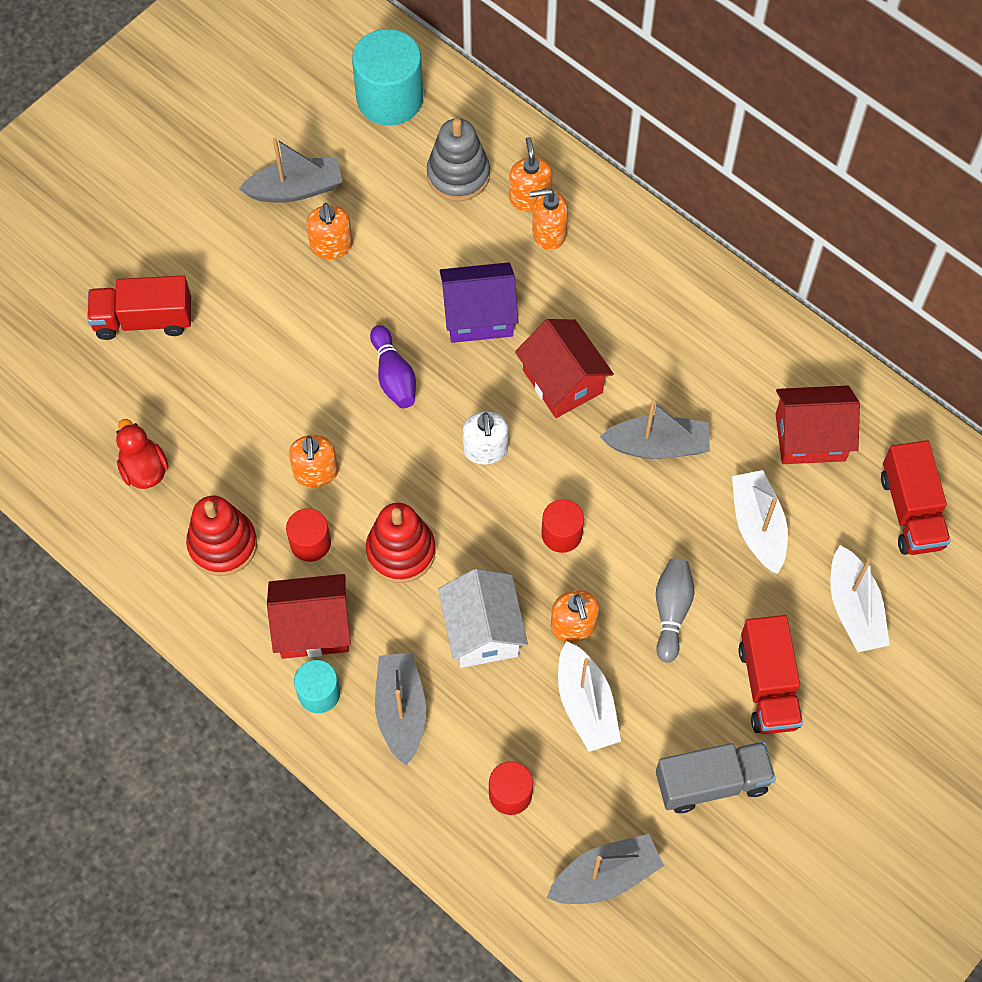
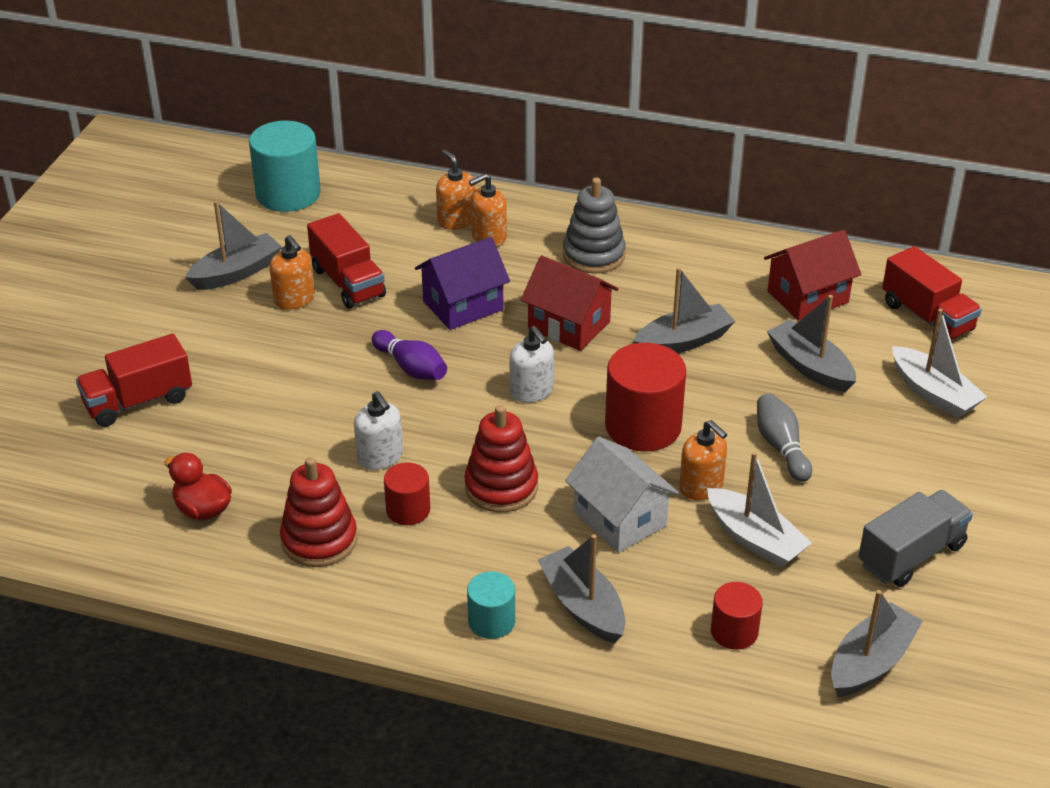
camera: 25 degrees left, 25 degrees down
(313, 627) = (452, 572): red house -> none
(316, 472) = (380, 457): orange soap dispenser -> white soap dispenser
(458, 175) = (382, 224): grey stacking toy -> grey stacking toy (593, 255)
(561, 534) = (643, 426): red cylinder -> red cylinder, size x1.83
(757, 526) = (810, 366): white boat -> grey boat
(768, 685) = (904, 469): red truck -> red truck (348, 282)

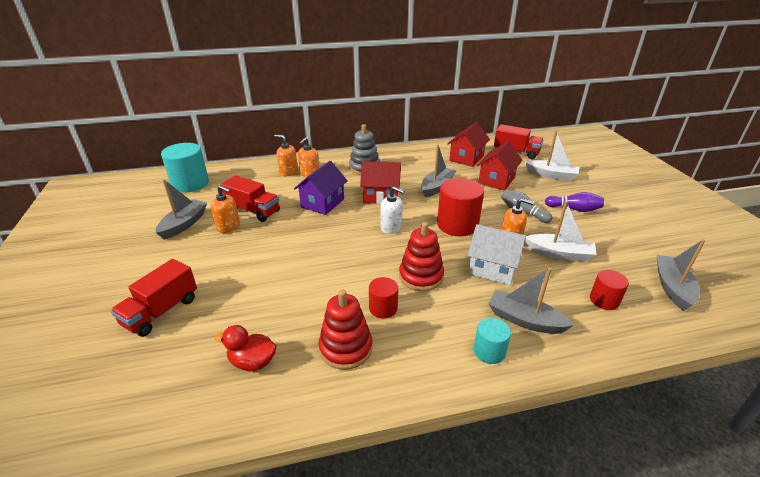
camera: 30 degrees left, 5 degrees down
(380, 457) = (342, 286): white soap dispenser -> none
(411, 368) = (320, 237): purple bowling pin -> purple bowling pin (574, 209)
(810, 366) = (496, 180): grey boat -> red house
(911, 555) = (623, 235): grey truck -> none

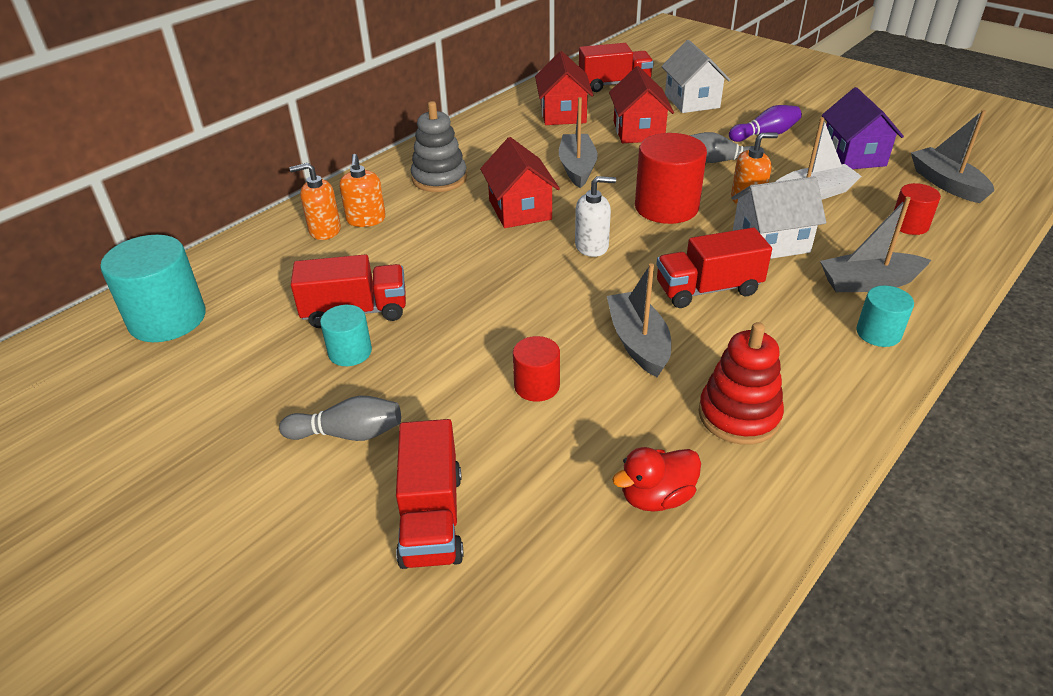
camera: 35 degrees left, 5 degrees up
(183, 259) = (348, 434): none -> grey bowling pin
(184, 224) = (264, 385): grey boat -> grey boat (638, 342)
(228, 226) = (350, 352): orange soap dispenser -> turquoise cylinder
(322, 203) = (450, 254): purple house -> purple house (853, 156)
(381, 196) = (520, 210): red house -> red house turned 75 degrees counterclockwise
(383, 308) = (717, 348): red cylinder -> red cylinder (537, 386)
(421, 276) = (708, 289): red stacking toy -> red truck
(551, 175) = (691, 101): white boat -> white house

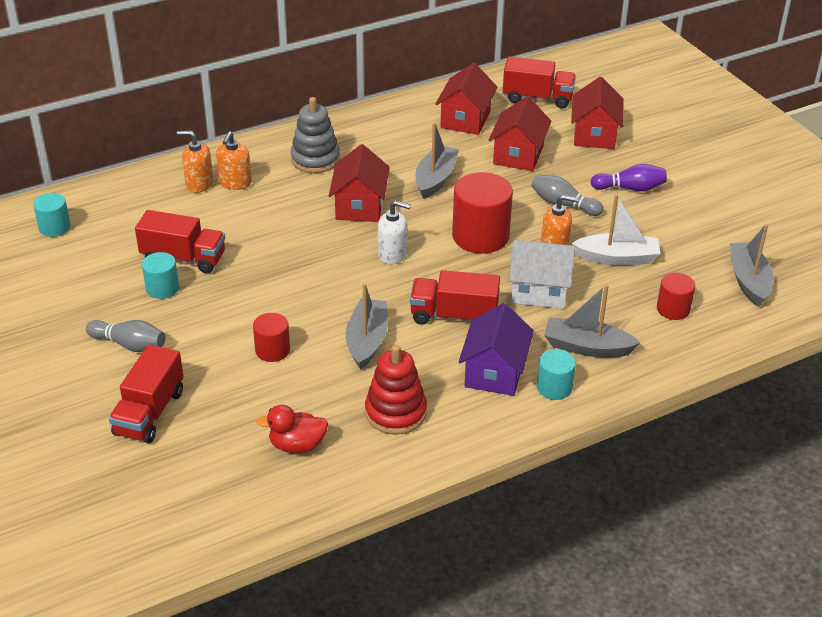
camera: 20 degrees right, 0 degrees up
(167, 319) = (54, 227): turquoise cylinder -> turquoise cylinder, size x0.55
(691, 101) = (594, 135): white house -> red house
(853, 156) = (691, 231): purple house -> purple house (494, 372)

